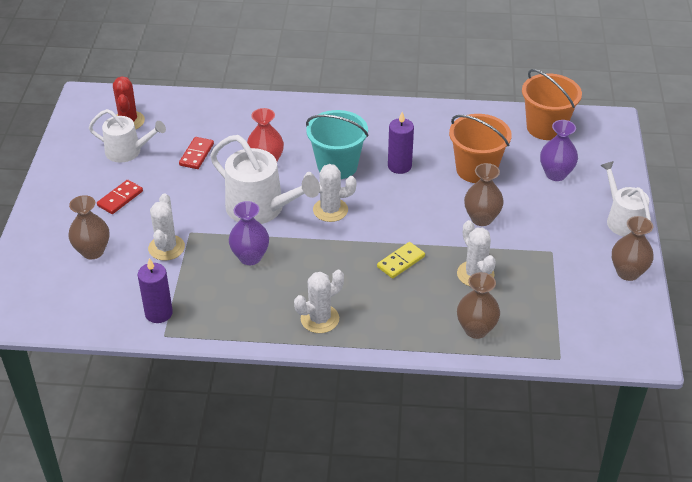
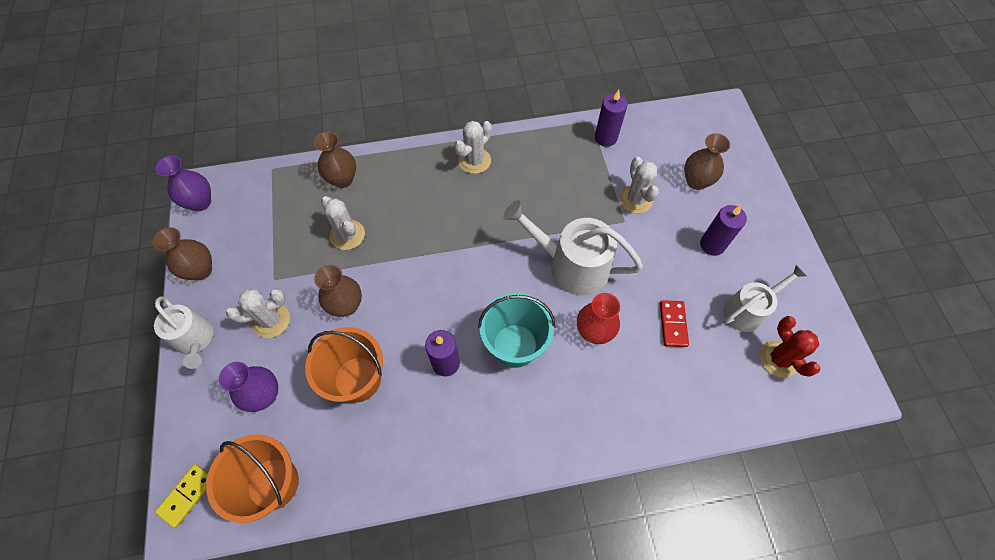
camera: 165 degrees right, 20 degrees up
(120, 198) = (712, 245): red domino -> purple candle
(127, 151) = (747, 310): white watering can -> white watering can turned 150 degrees clockwise
(250, 257) = (557, 207): purple vase -> purple vase (200, 202)
(330, 210) = (502, 280): white cactus -> white cactus (271, 320)
(401, 262) = (419, 233): yellow domino -> yellow domino (187, 495)

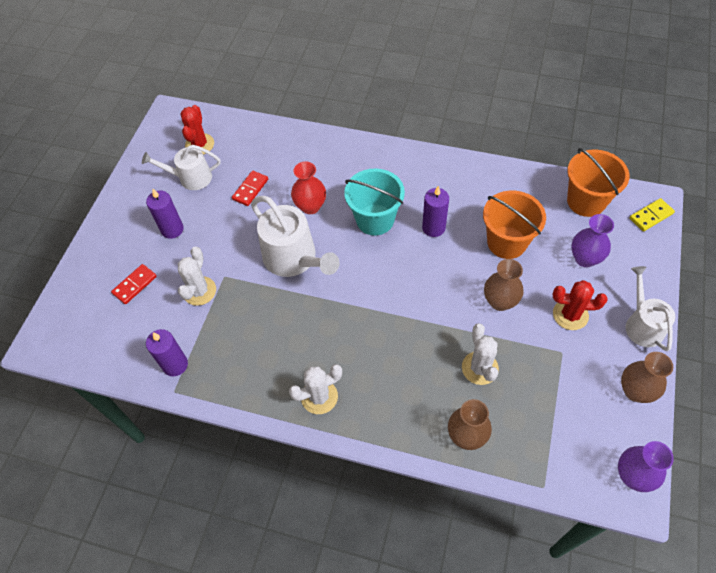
camera: 150 degrees left, 5 degrees down
(271, 320) = (570, 315): white cactus -> red cactus
(696, 181) = (135, 285): brown vase -> red domino

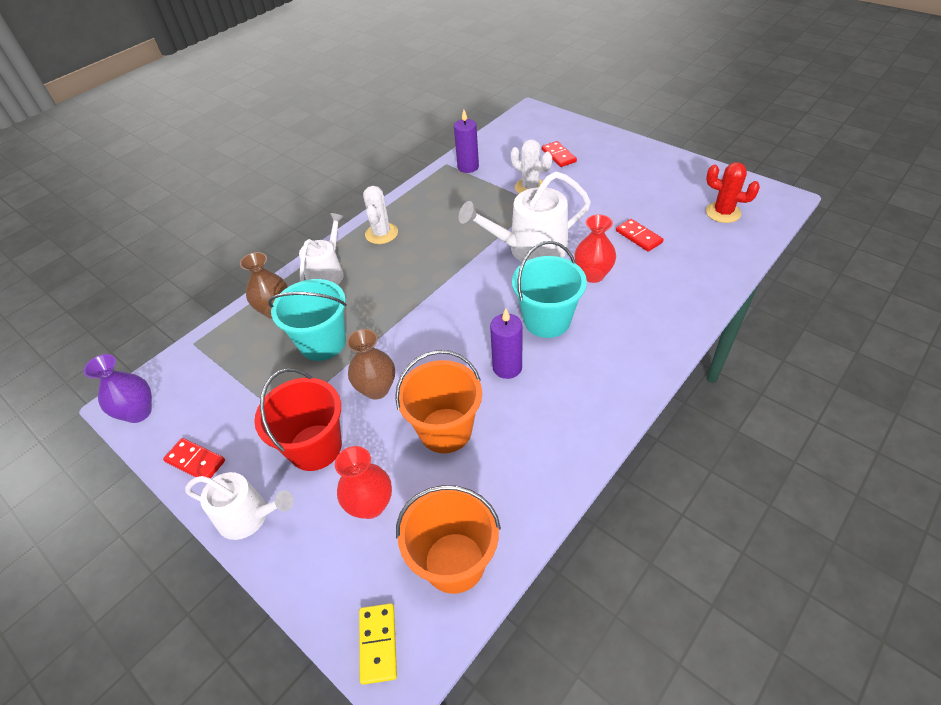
camera: 115 degrees right, 10 degrees down
(172, 229) = (610, 181): purple candle -> none
(191, 178) = (674, 200): white watering can -> white watering can (327, 273)
(480, 368) = (322, 343): white cactus -> turquoise bucket
(570, 315) = (315, 447): red cactus -> red bucket
(585, 258) = (370, 505): purple vase -> red vase
(635, 391) = (195, 461): brown vase -> red domino

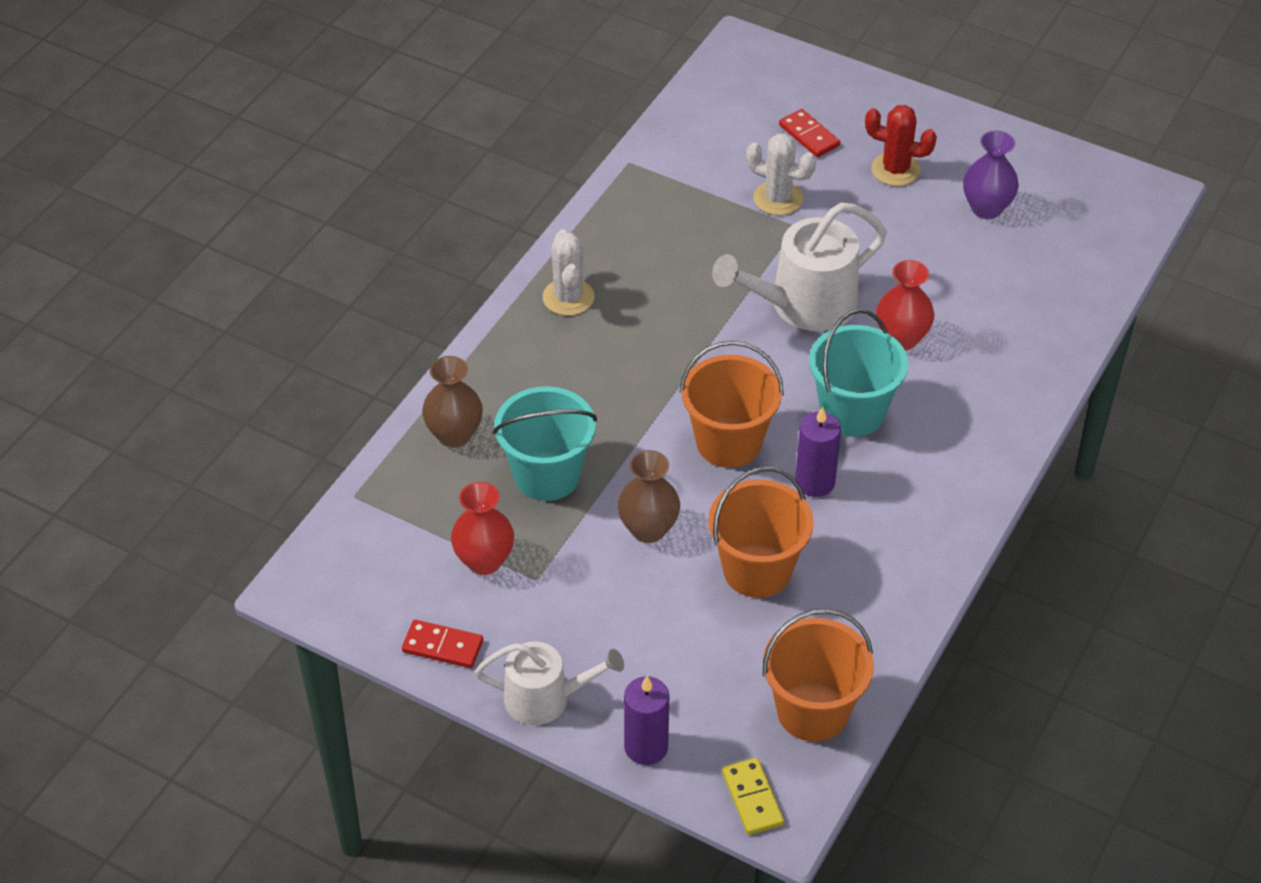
camera: 15 degrees left, 0 degrees up
(138, 412) = (327, 596): purple vase -> purple vase (986, 208)
(315, 447) = (595, 610): red bucket -> none
(327, 273) = (509, 370): white watering can -> none
(370, 505) = (692, 666): red vase -> red vase (484, 561)
(454, 333) = (729, 442): none -> orange bucket
(468, 167) = (667, 166): purple candle -> purple candle (646, 747)
(639, 237) = (956, 272): red domino -> none
(723, 212) = (1071, 223): red cactus -> red cactus (895, 170)

